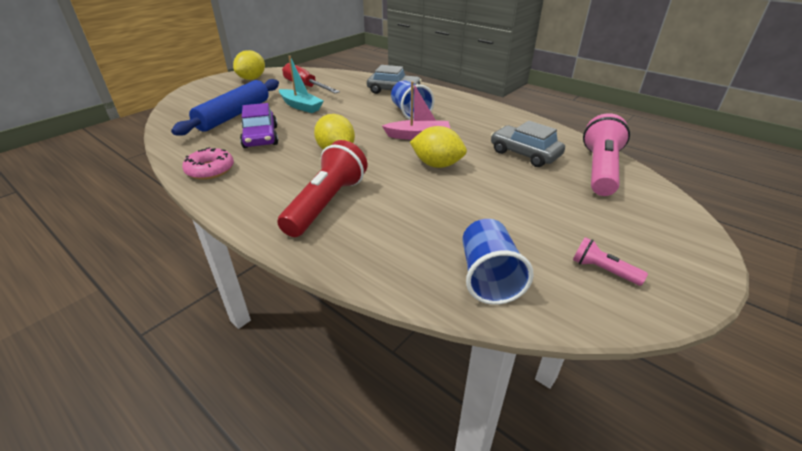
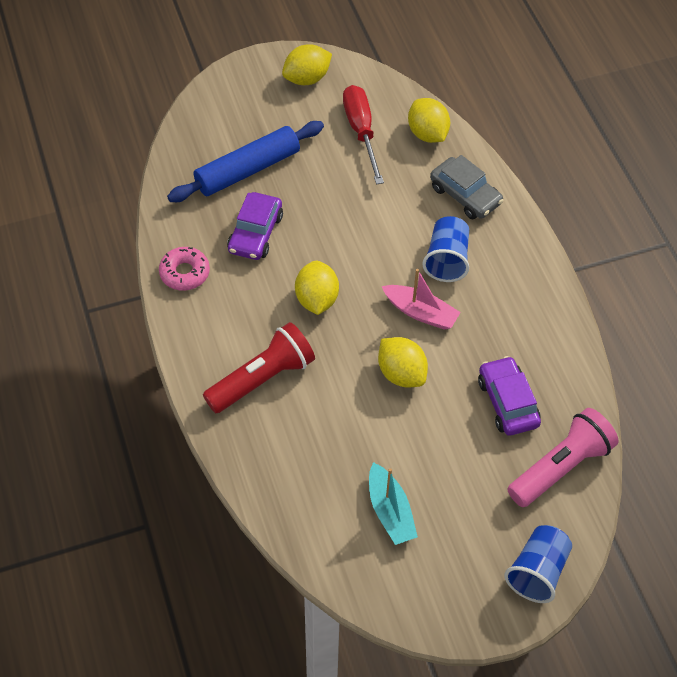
camera: 30 degrees right, 20 degrees up
(301, 106) = (330, 183): turquoise boat -> turquoise boat (390, 511)
(348, 79) = (427, 134): none -> yellow lemon
(488, 277) = (332, 531): blue cup -> blue cup (537, 571)
(524, 154) = (507, 402): grey car -> purple car
(602, 270) = (425, 574): pink flashlight -> none

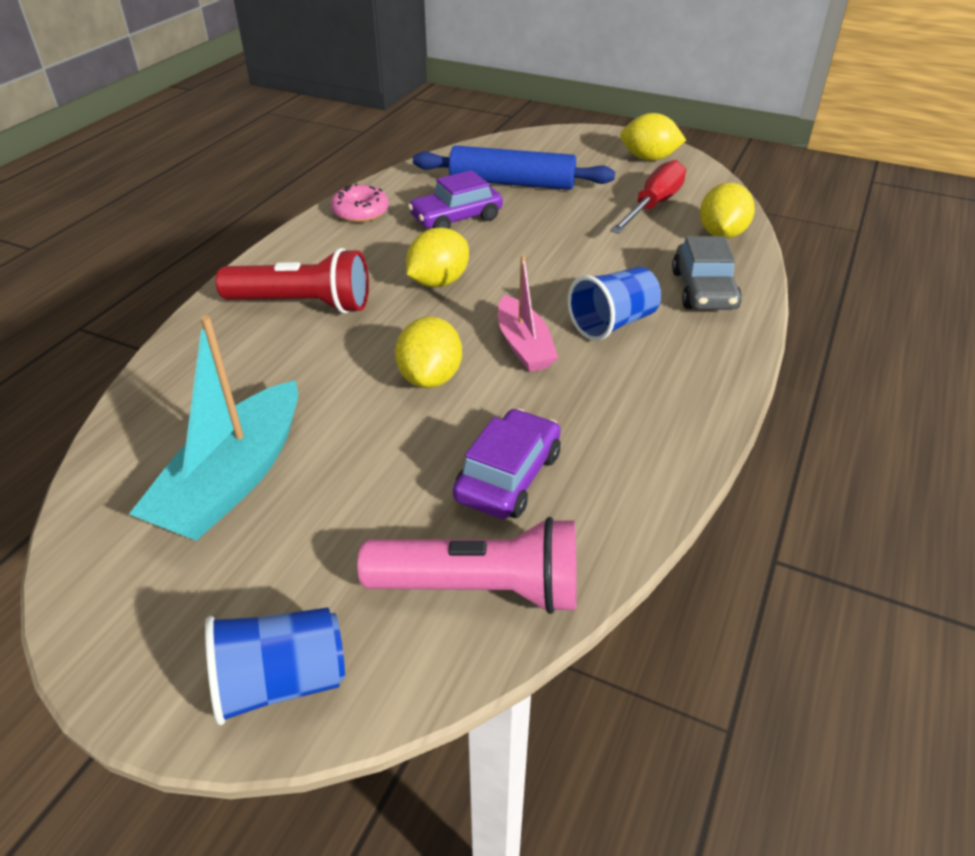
camera: 45 degrees right, 15 degrees down
(390, 511) = (233, 479): turquoise boat -> turquoise boat, size x1.57

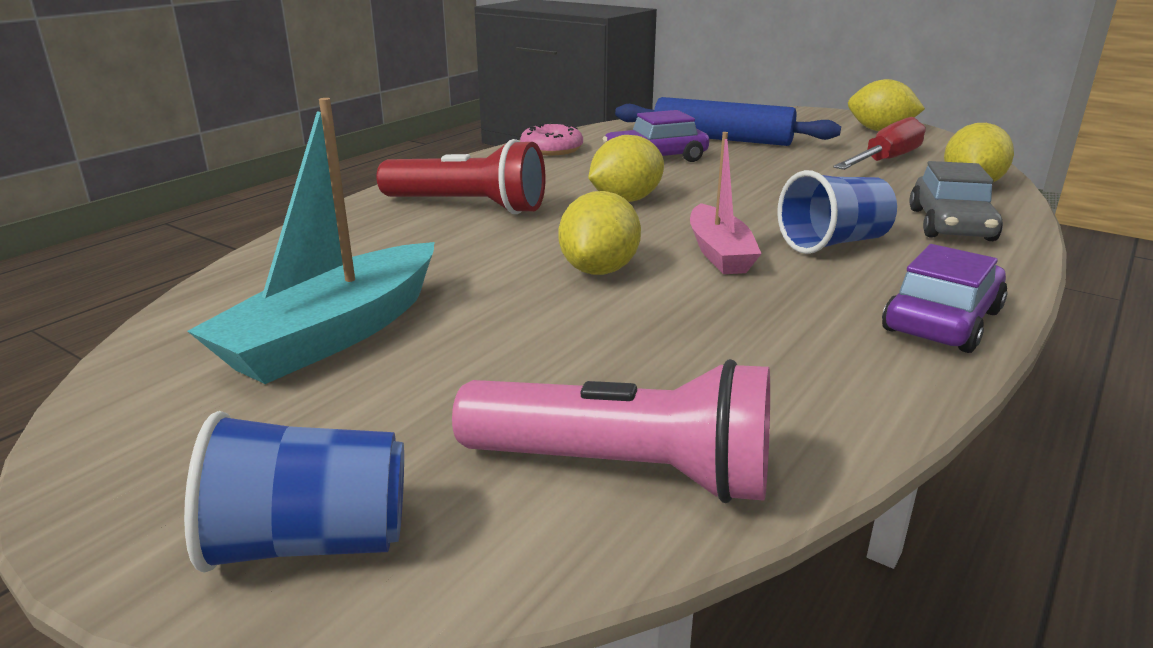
camera: 10 degrees right, 15 degrees down
(508, 476) = (682, 362): purple car -> purple car (942, 321)

